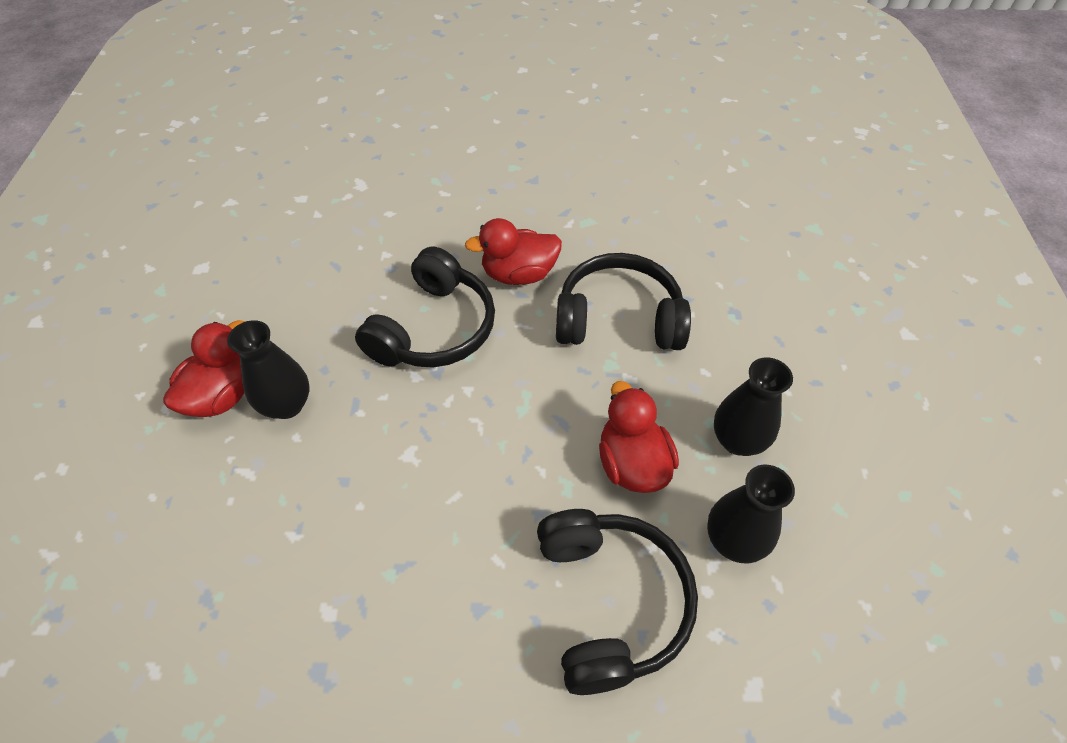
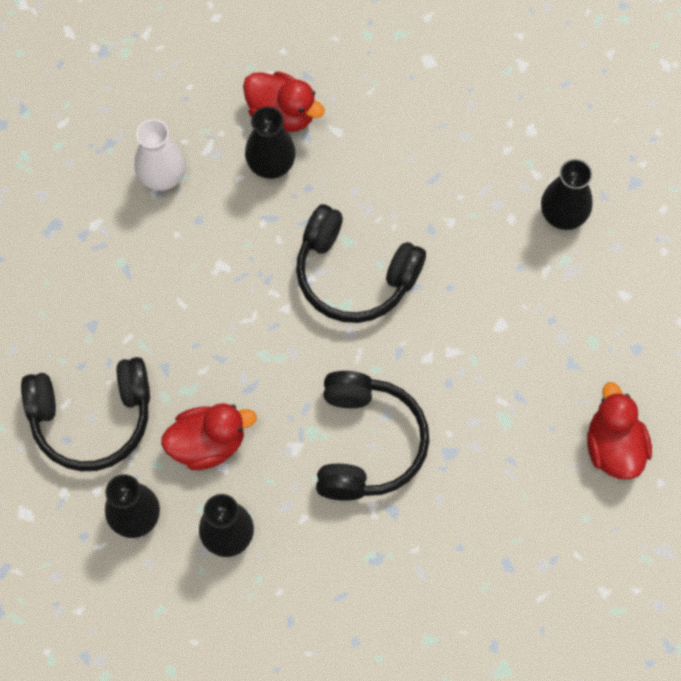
camera: 90 degrees right, 15 degrees up
(275, 525) = (162, 177): none -> white vase
(391, 180) = (563, 215): none -> black vase
(519, 274) = (425, 349): red duck -> red duck (613, 447)

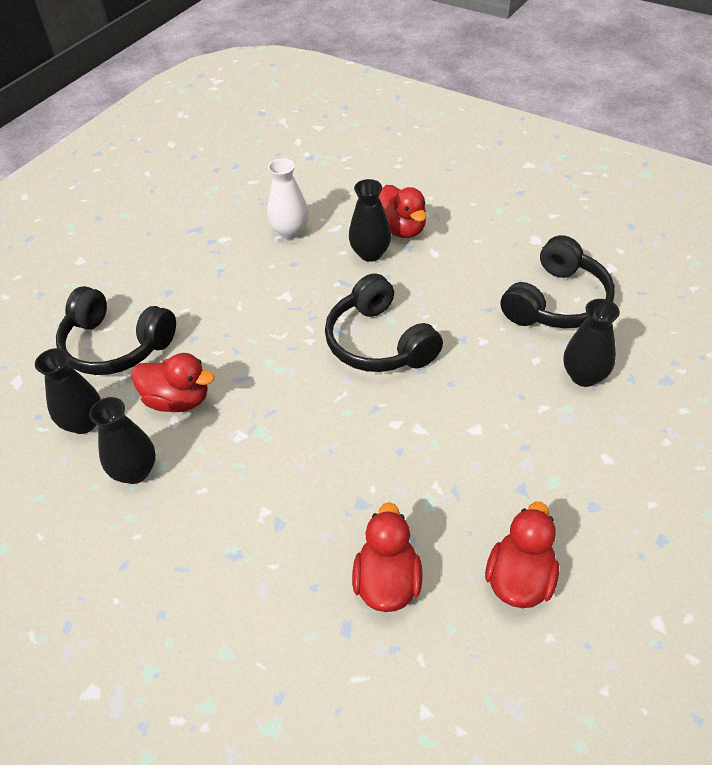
camera: 35 degrees right, 20 degrees down
(366, 443) = (297, 461): black headphones -> black headphones (556, 302)
(515, 509) = (387, 582): none -> red duck

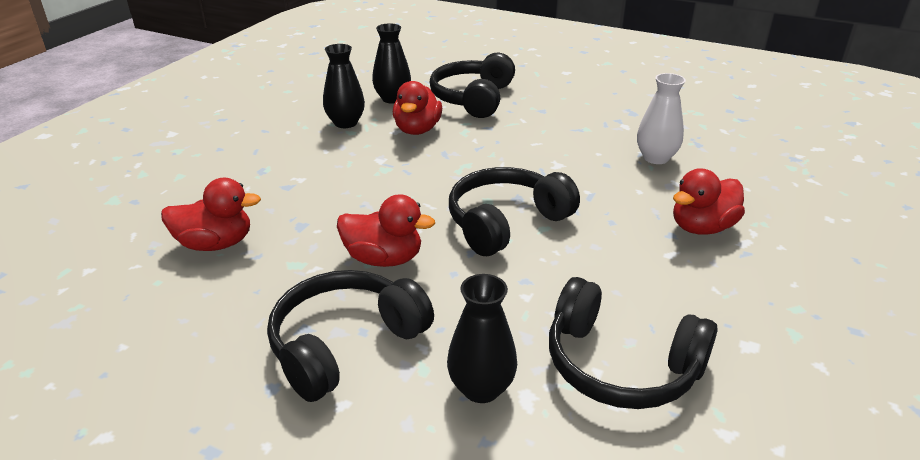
camera: 80 degrees right, 15 degrees down
(370, 253) = (645, 208): black vase -> none
(520, 579) = (194, 325): red duck -> red duck (384, 259)
(542, 458) = (346, 344): none -> black headphones

